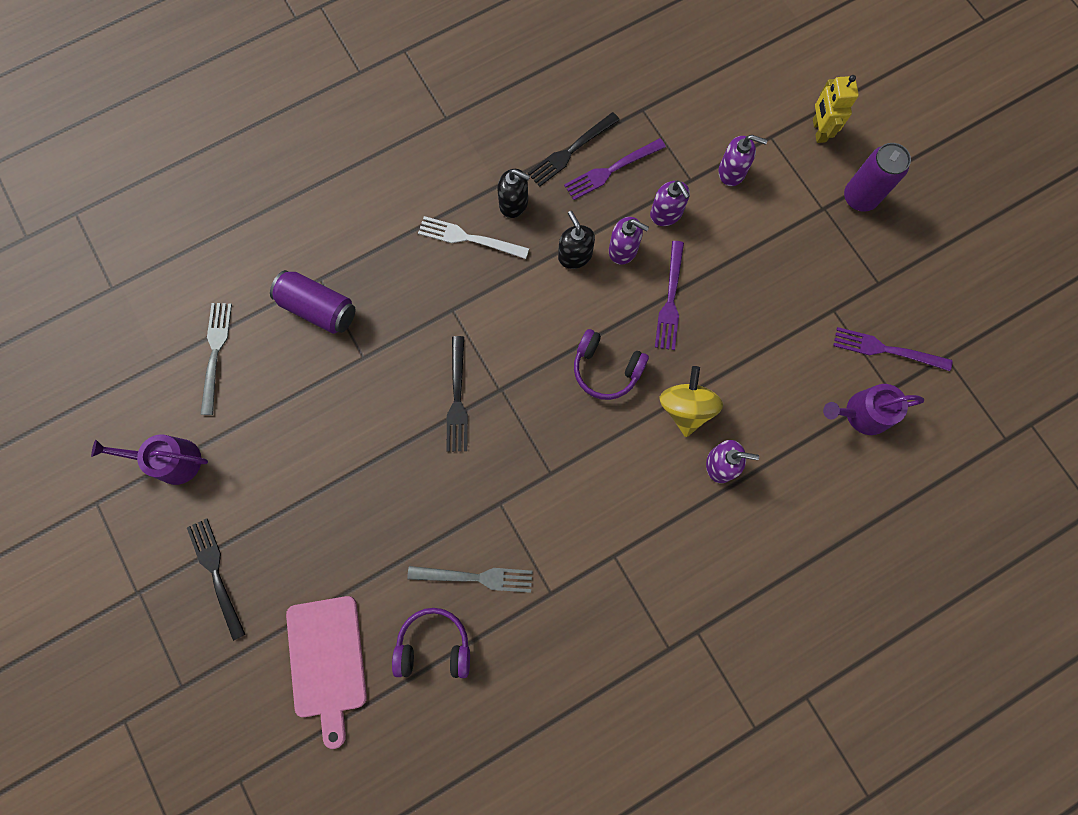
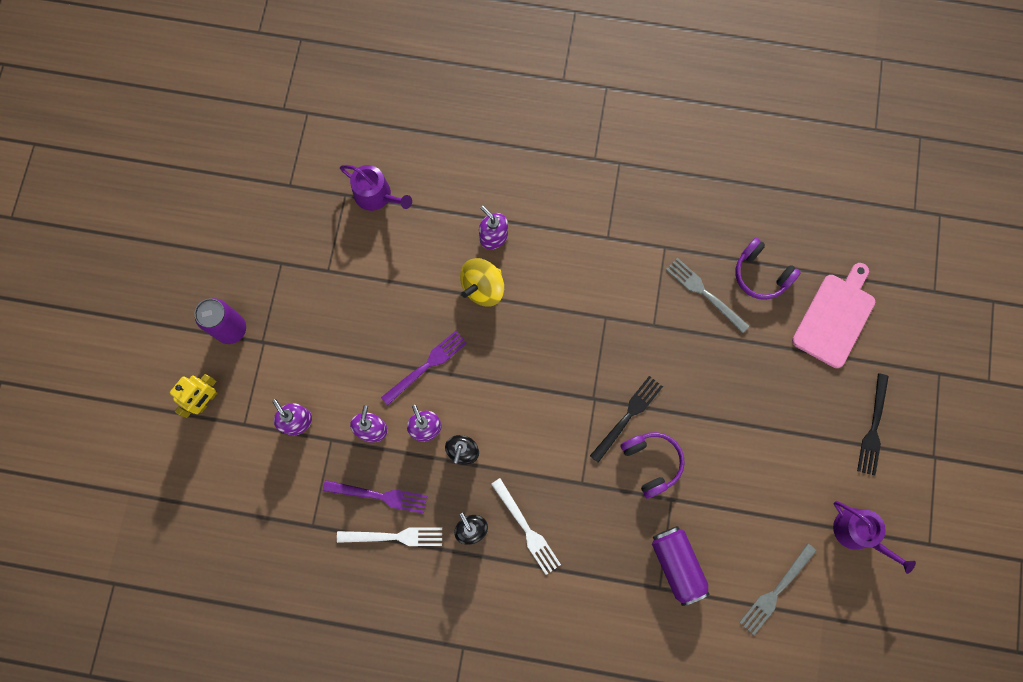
camera: 140 degrees left, 0 degrees up
(570, 152) = (395, 536): black fork -> white fork
(606, 369) = (512, 354): purple headphones -> purple headphones (651, 463)
(885, 349) = (322, 220): purple fork -> none

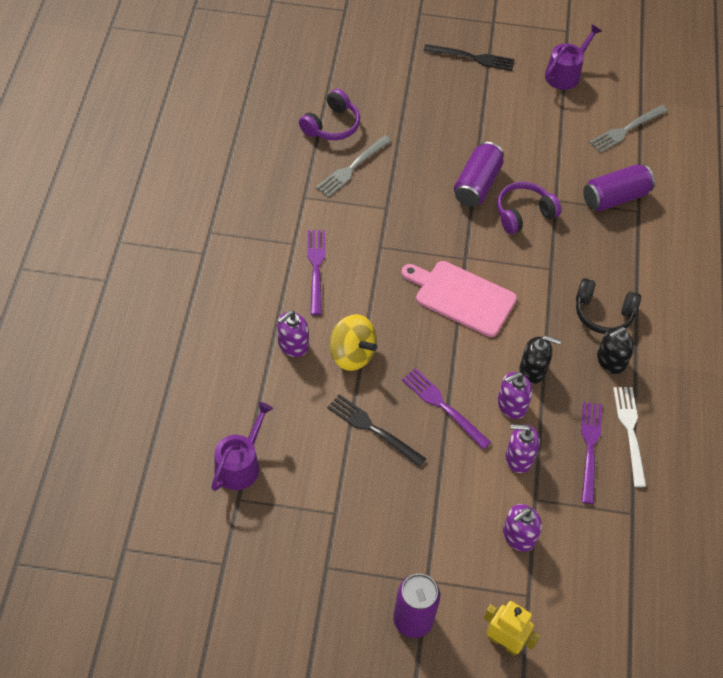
camera: 95 degrees left, 20 degrees down
(527, 529) = (603, 313): white fork -> black headphones
(580, 257) = (316, 267): none -> purple fork
(628, 415) = (479, 230): black fork -> black fork (372, 428)
(688, 418) = (477, 184): none -> purple can
(775, 592) = (626, 130): grey fork -> grey fork turned 105 degrees clockwise
(835, 317) = (372, 76): pink cutting board -> pink cutting board (461, 297)

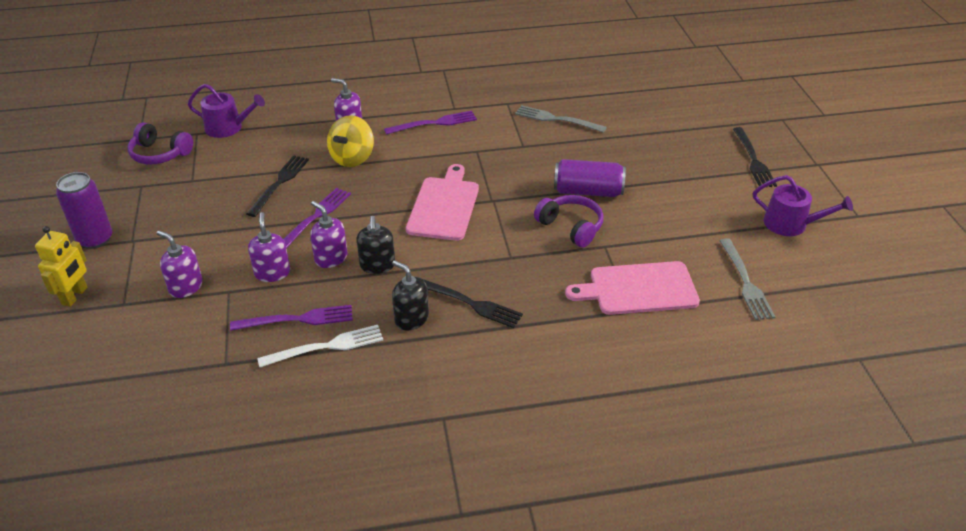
camera: 75 degrees right, 15 degrees down
(332, 125) = (597, 100): purple headphones -> purple headphones (160, 154)
(603, 313) = (471, 303): black headphones -> black fork
(615, 197) = (638, 289): purple can -> pink cutting board
(626, 130) = (746, 282): grey fork -> grey fork turned 135 degrees counterclockwise

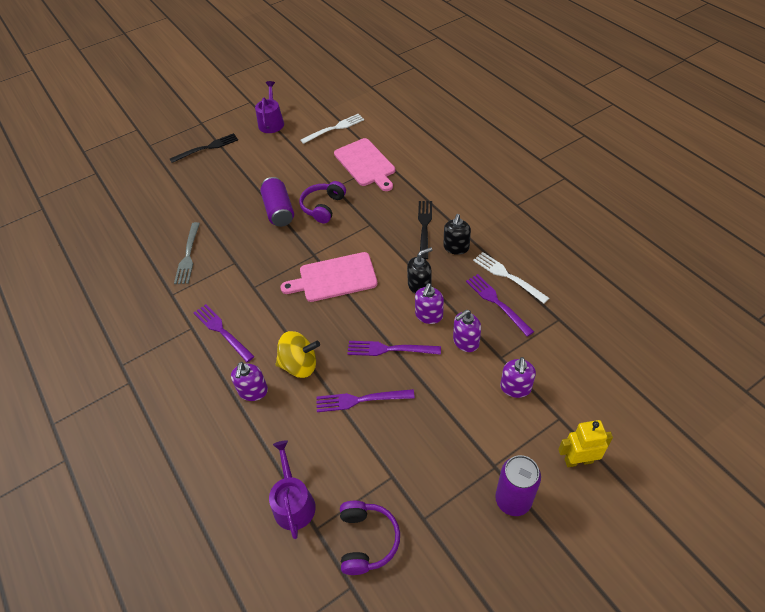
camera: 110 degrees left, 10 degrees up
(280, 183) = (360, 400): black fork -> purple fork
(746, 282) = (335, 128): grey fork -> white fork

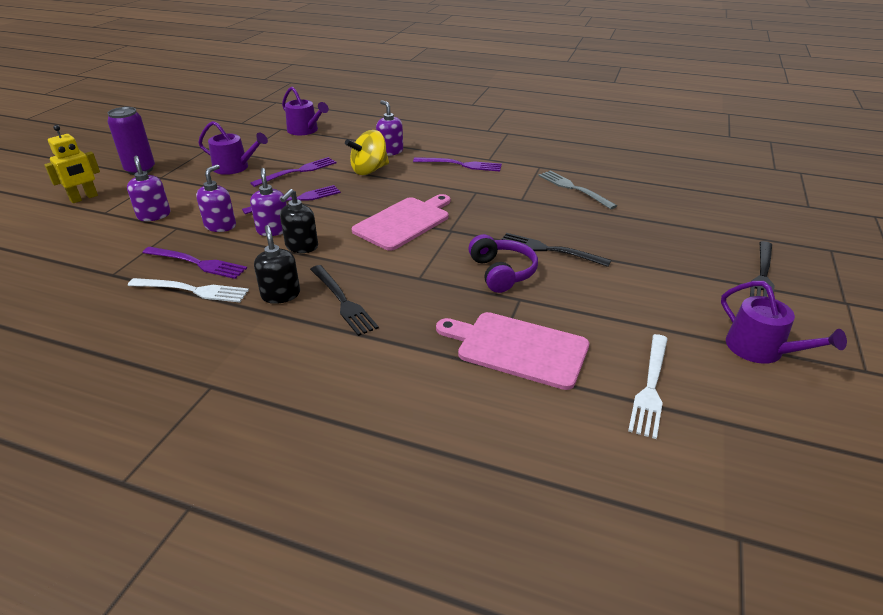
camera: 140 degrees right, 15 degrees down
(279, 211) = (548, 250): purple can -> black fork
(367, 540) = (242, 134): purple headphones -> none
(414, 445) = (235, 167): none -> purple watering can

